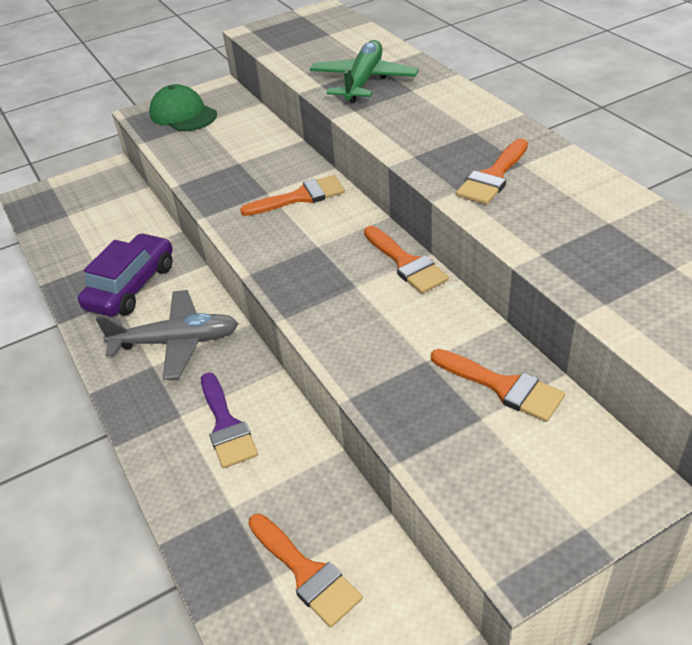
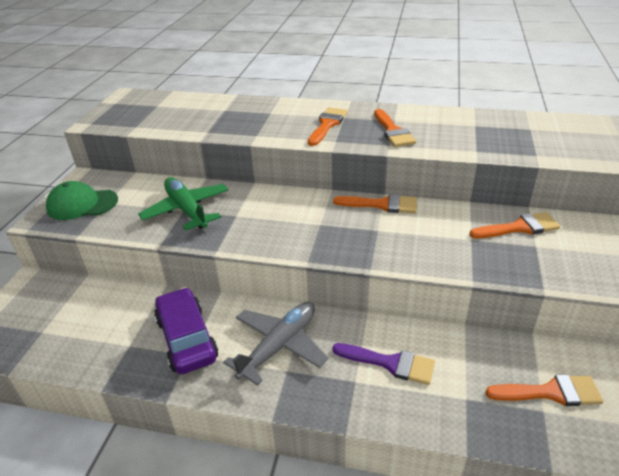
camera: 50 degrees left, 5 degrees down
(300, 197) = (262, 206): orange brush -> orange brush (327, 125)
(364, 81) = (232, 120): green plane -> green plane (187, 210)

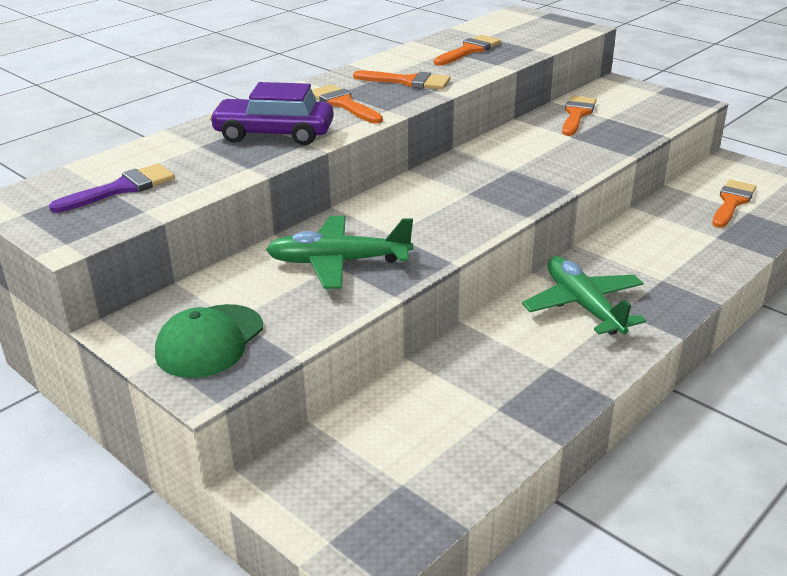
camera: 60 degrees left, 5 degrees down
(186, 339) = (522, 362): purple car -> purple car (274, 134)
(279, 346) = (583, 305): grey plane -> green plane
(382, 205) = (471, 154): orange brush -> orange brush (469, 50)
(390, 363) = (652, 255): purple brush -> purple brush (122, 188)

